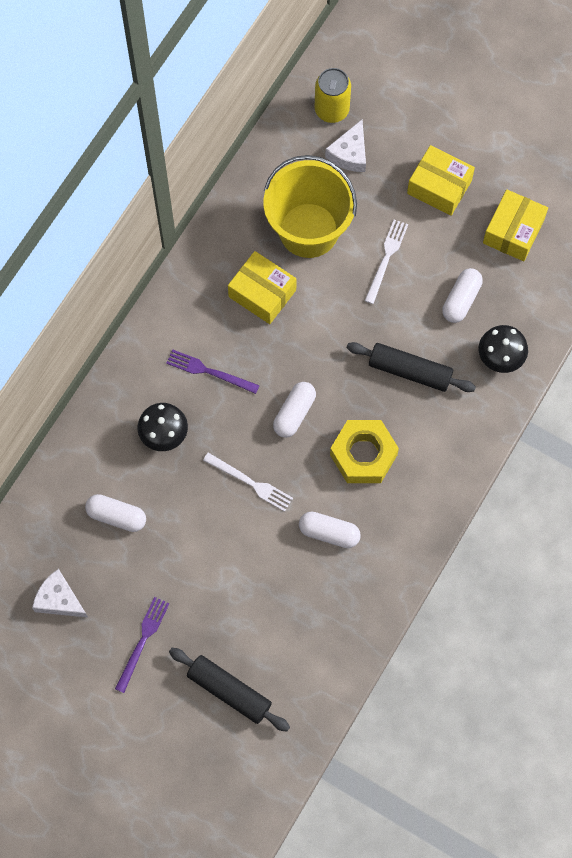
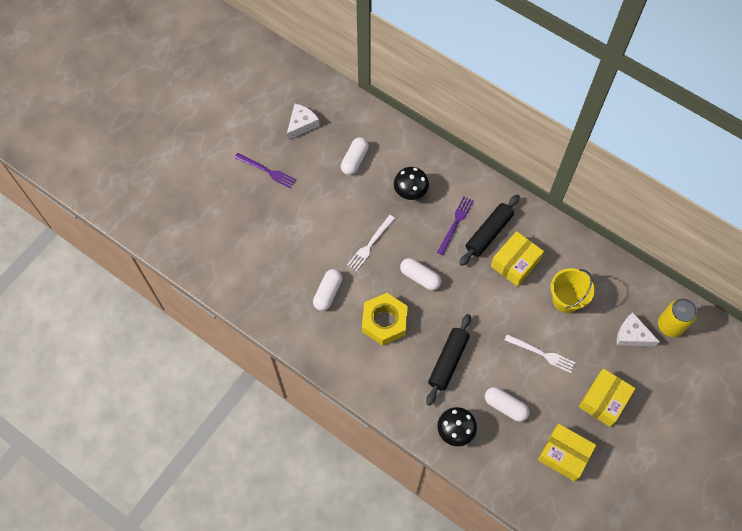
camera: 95 degrees right, 5 degrees down
(229, 691) = (225, 220): black rolling pin -> black rolling pin (489, 233)
(308, 230) = (566, 299): yellow bucket -> yellow bucket, size x0.62

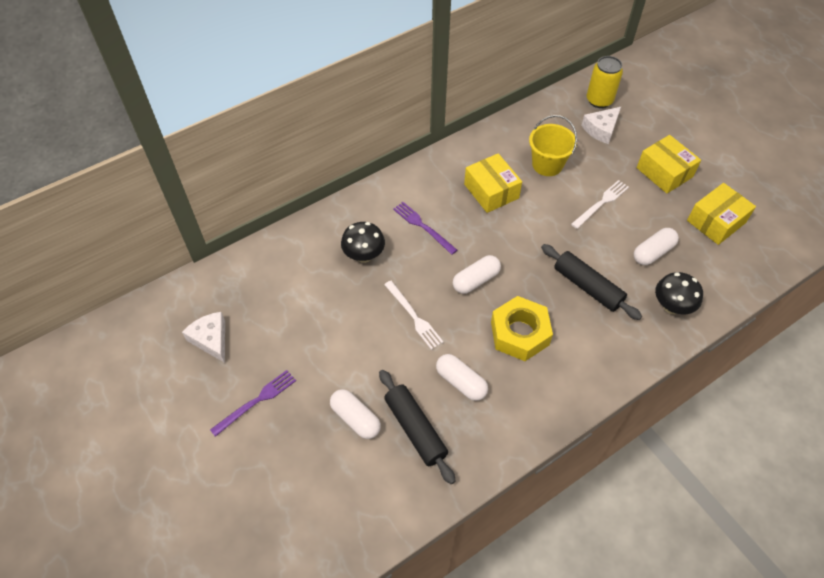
camera: 70 degrees left, 10 degrees down
(354, 160) = (293, 297): white capsule -> white capsule (355, 418)
(489, 233) = (447, 202): black rolling pin -> black rolling pin (415, 429)

